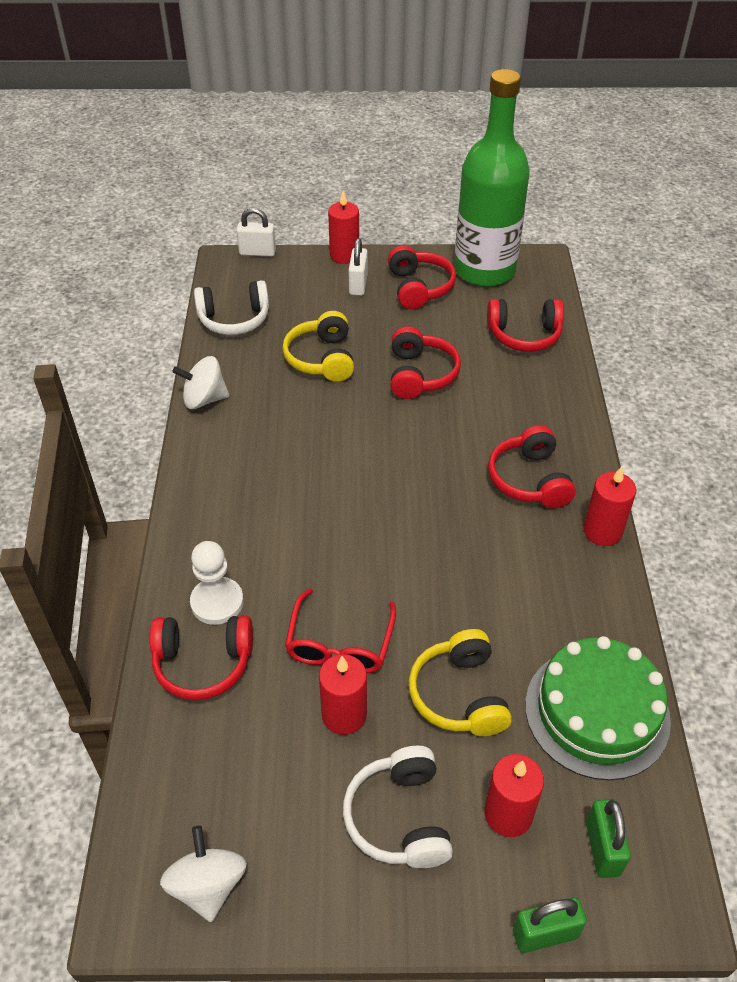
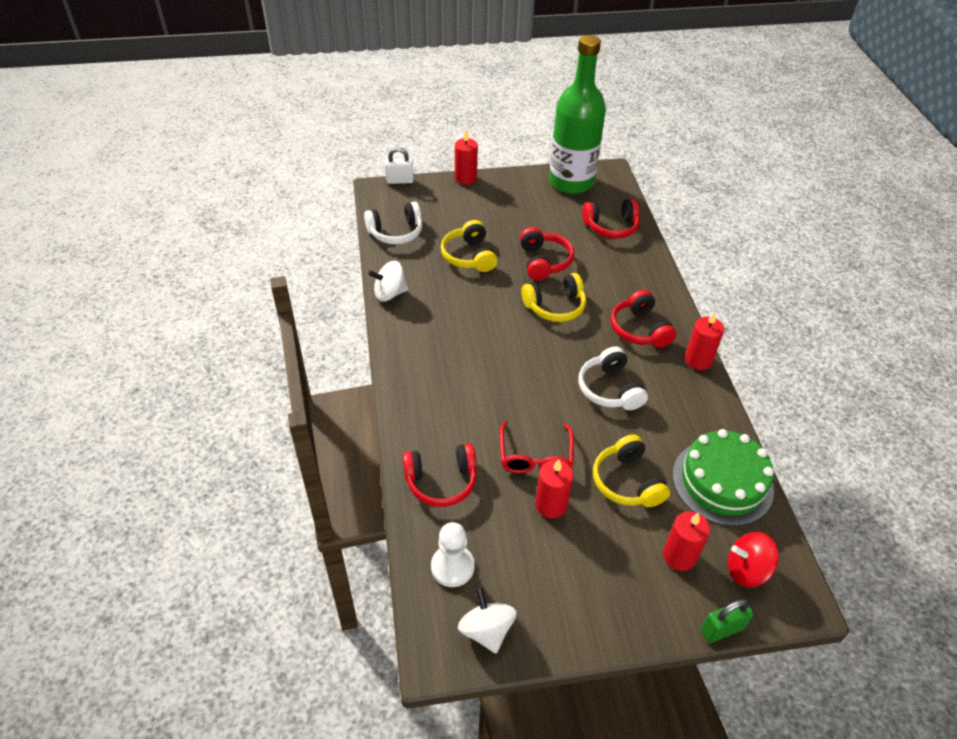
camera: 10 degrees left, 0 degrees up
(217, 602) = (439, 438): white pawn -> white pawn (452, 567)
(358, 285) = (481, 199): white padlock -> none
(399, 817) = (607, 568): white headphones -> white headphones (610, 389)
(419, 287) = (527, 198): red headphones -> none
(420, 437) = (555, 306): none -> yellow headphones
(602, 848) = (746, 570): green padlock -> red spinning top

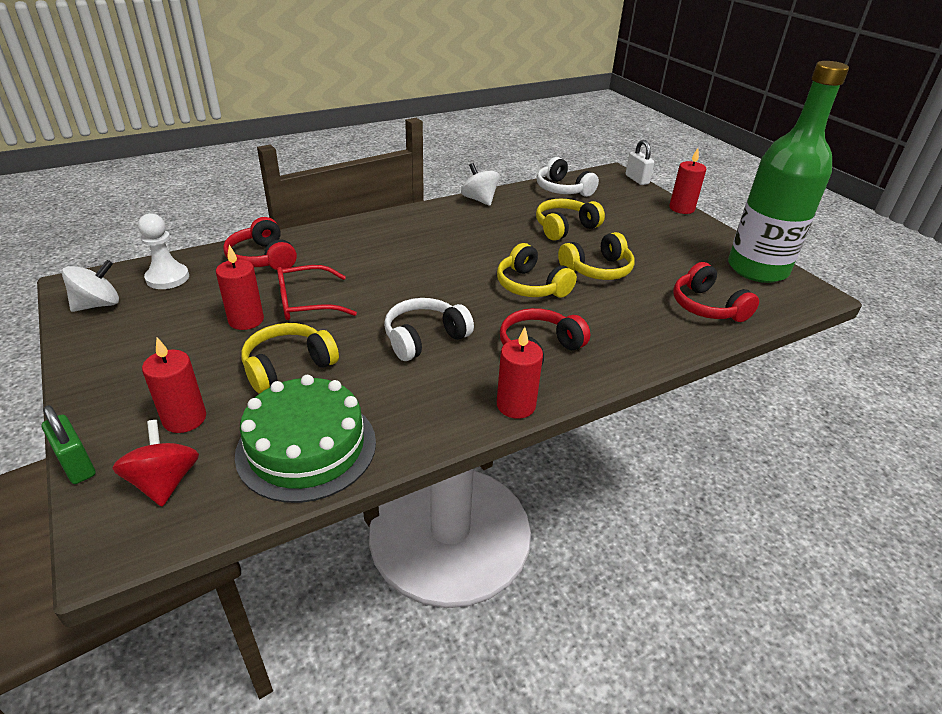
camera: 70 degrees right, 10 degrees down
(543, 261) = (597, 269): red headphones -> yellow headphones

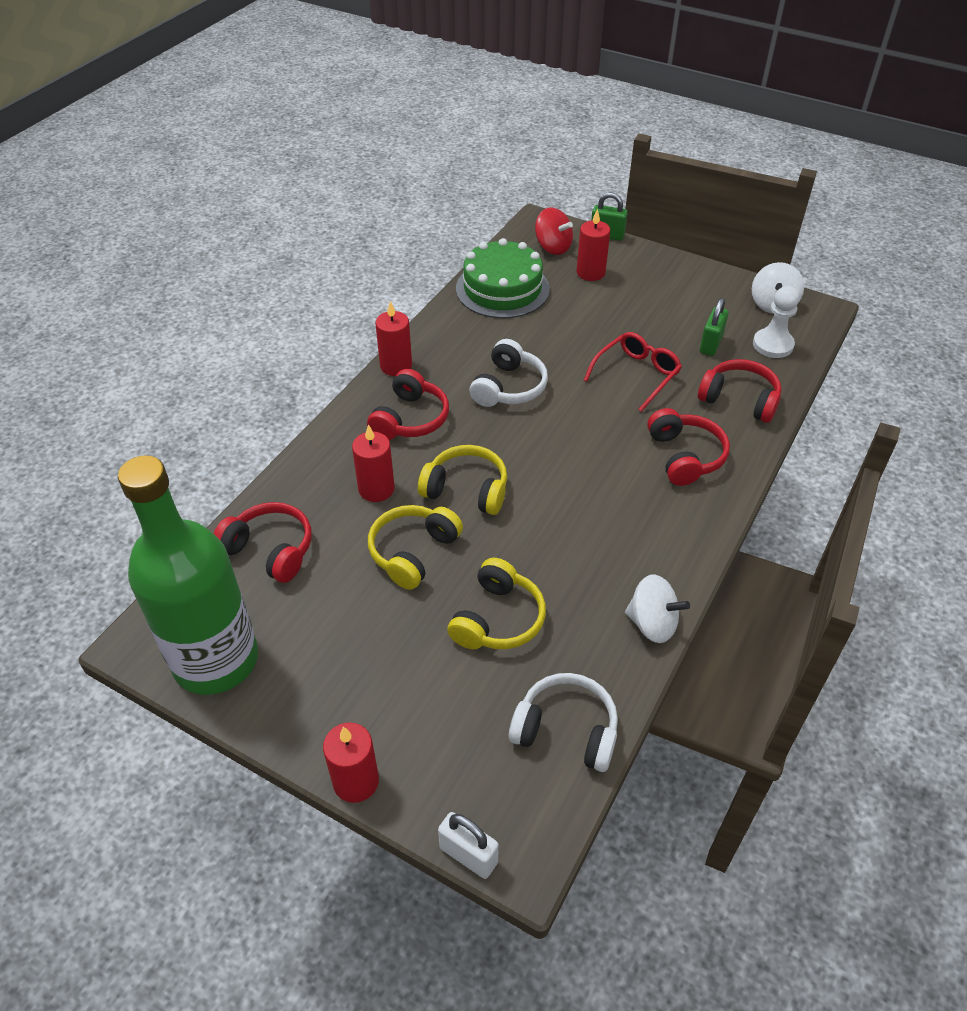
camera: 150 degrees right, 10 degrees up
(210, 298) = (711, 344): none -> green padlock
(246, 320) = (656, 340): red candle -> red candle (376, 489)
(288, 367) = (577, 324): yellow headphones -> none
(355, 246) = (684, 456): none -> red headphones

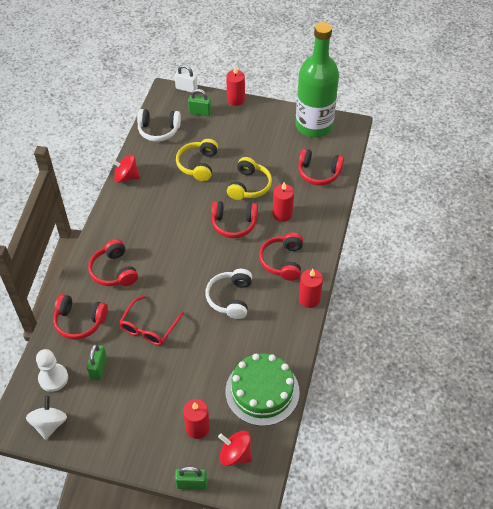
camera: 165 degrees right, 5 degrees up
(455, 761) = (200, 112): none -> green padlock
(466, 490) = (234, 224): yellow headphones -> red headphones
(652, 624) = (126, 177): white spinning top -> red spinning top

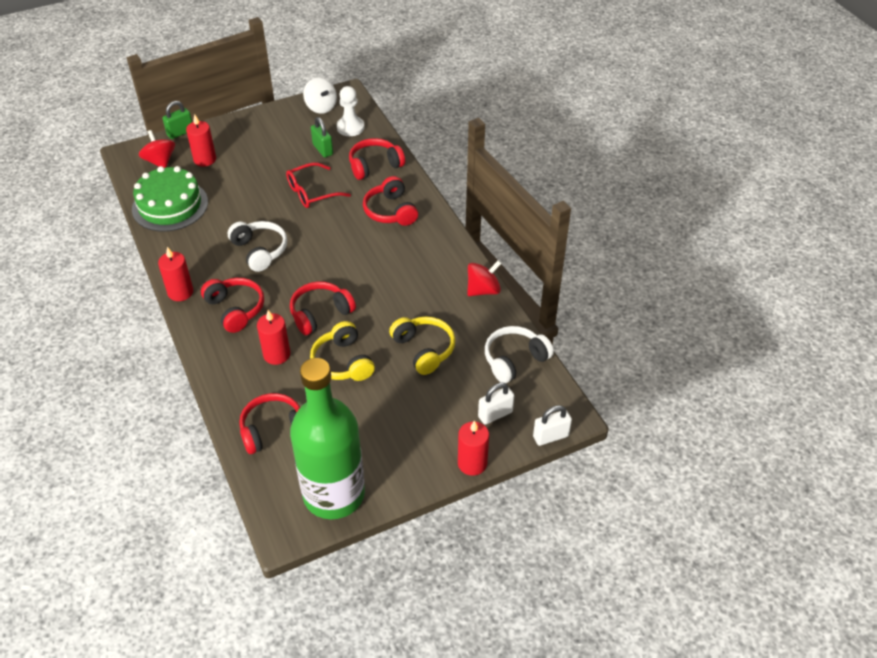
camera: 140 degrees right, 5 degrees down
(114, 271) = (391, 211): red headphones -> red headphones turned 135 degrees counterclockwise
(149, 327) = (312, 192): red glasses -> red glasses turned 105 degrees counterclockwise
(200, 112) = (495, 414): green padlock -> white padlock
(235, 454) = (160, 161): red spinning top -> red spinning top turned 105 degrees counterclockwise

